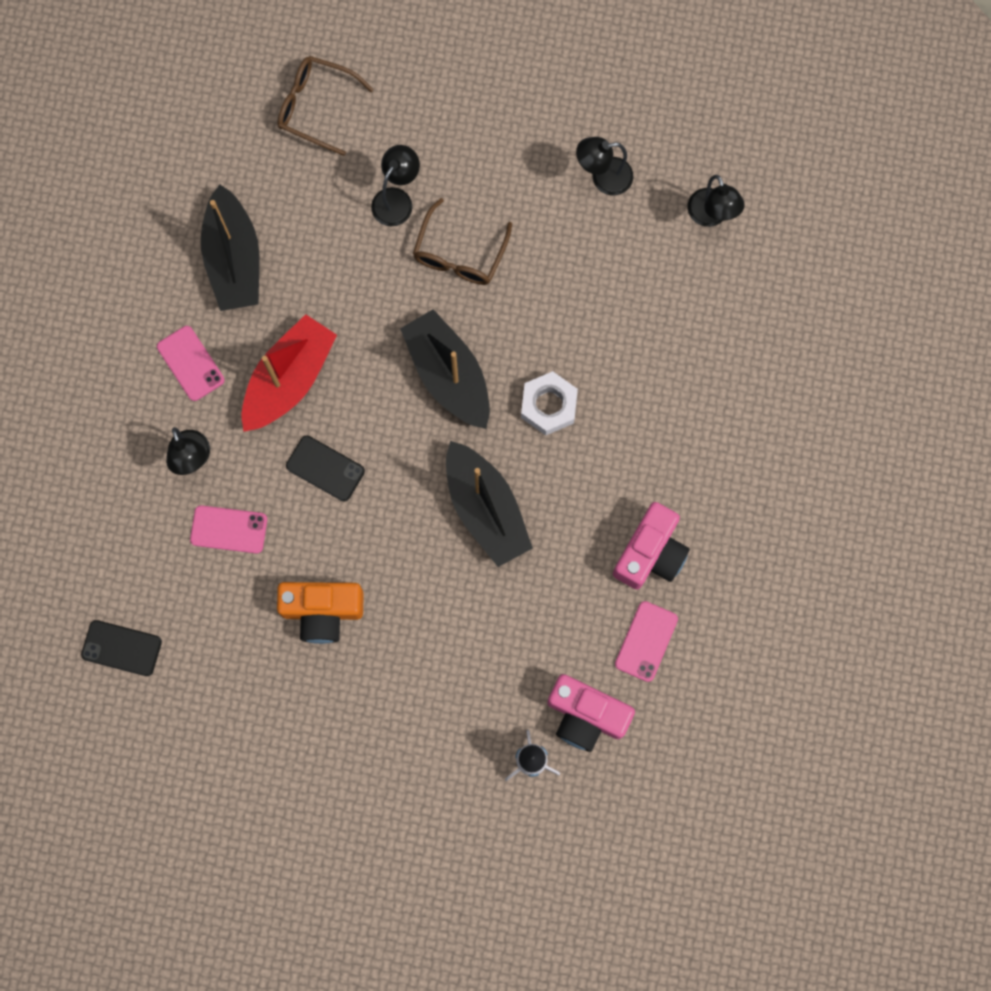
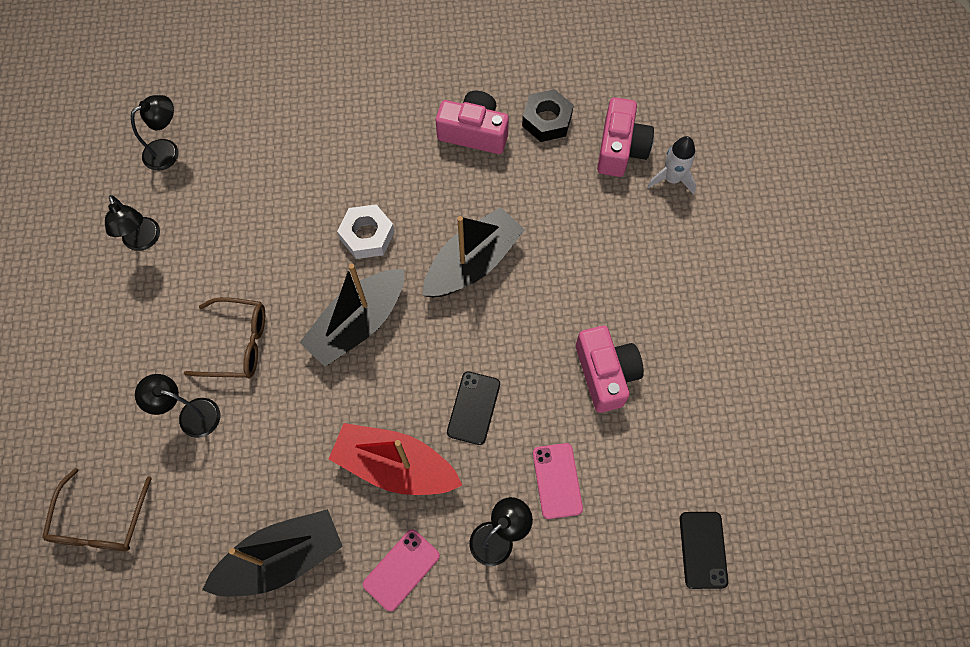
camera: 105 degrees left, 10 degrees down
(322, 611) = (605, 374): orange camera -> pink camera
(646, 641) = (547, 120): pink phone -> black nut

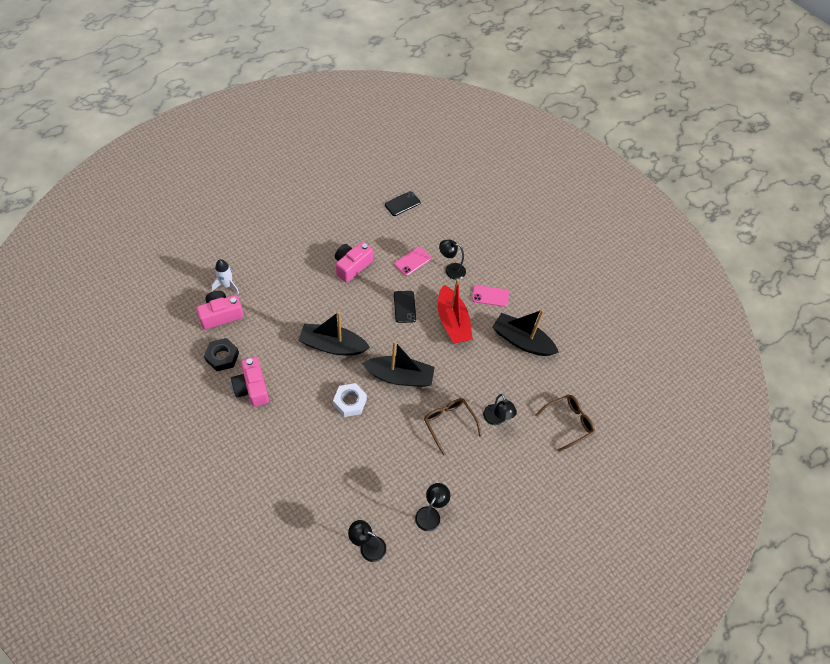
camera: 130 degrees left, 10 degrees down
(473, 408) = (404, 307): black phone -> black phone turned 75 degrees counterclockwise

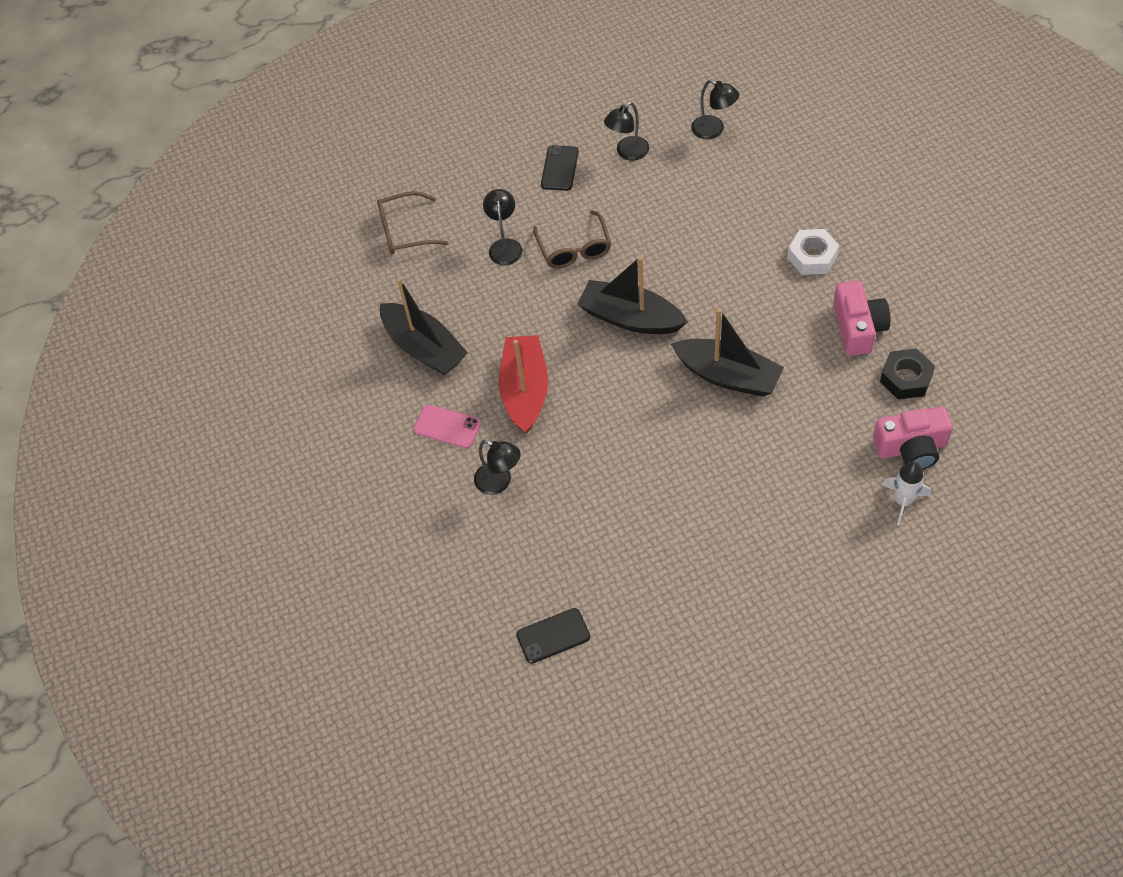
camera: 155 degrees left, 0 degrees up
(350, 402) = (712, 292): white nut -> white nut (812, 256)
(352, 266) = (675, 511): pink camera -> none
(404, 307) = (598, 425): black phone -> black phone (559, 168)
(412, 261) = (564, 507): pink phone -> none

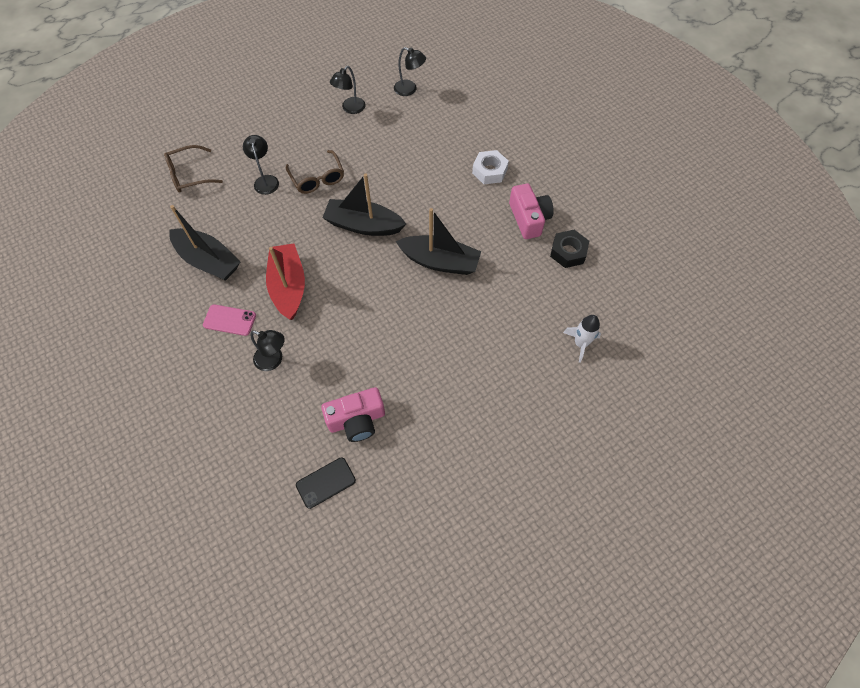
camera: 15 degrees left, 5 degrees up
(559, 168) = (302, 122): black phone -> none
(911, 448) = (580, 303): pink camera -> pink camera (357, 420)

